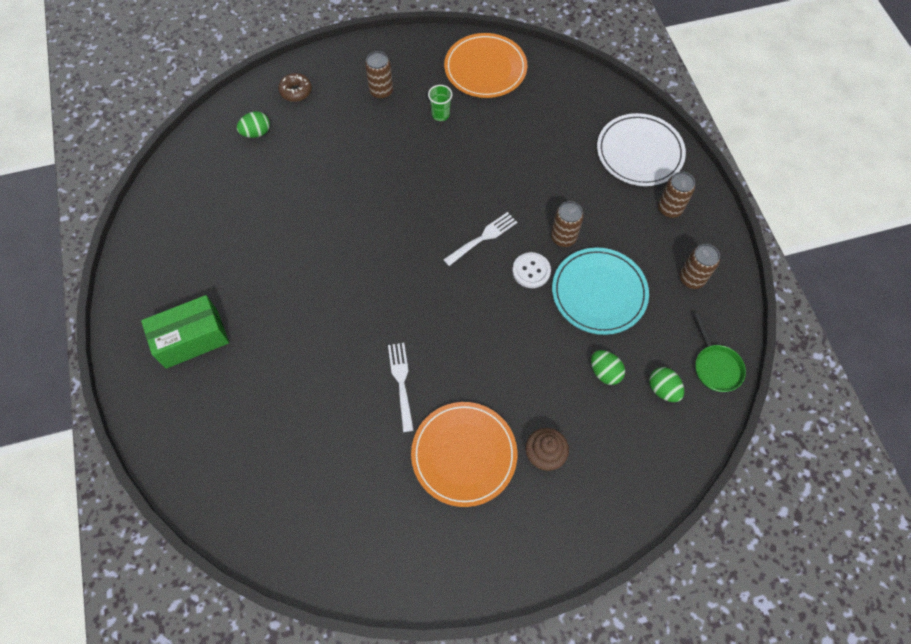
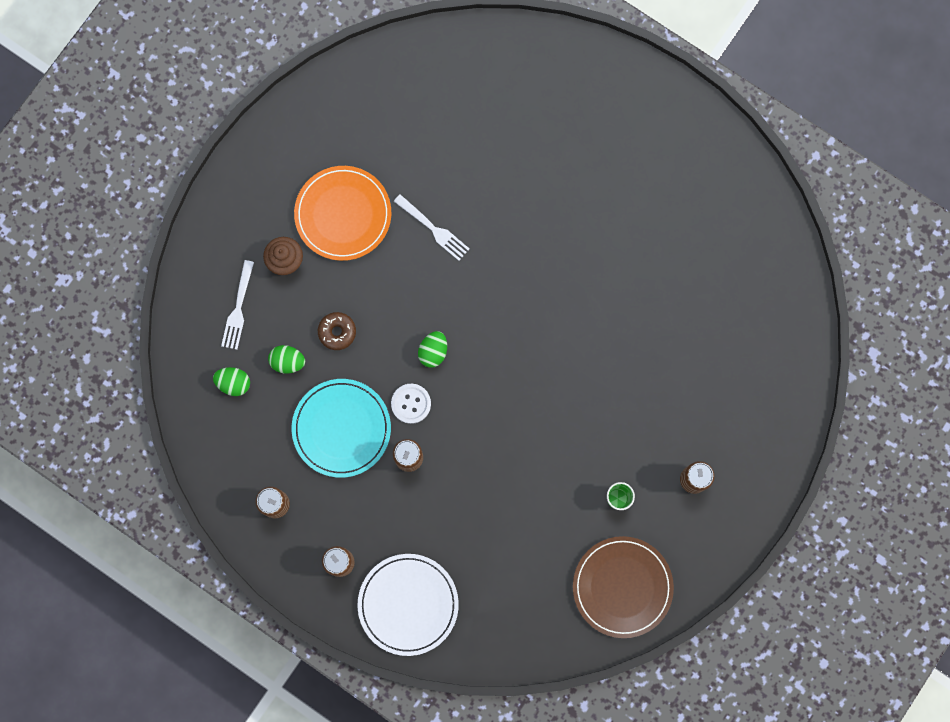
camera: 140 degrees right, 15 degrees up
(192, 339) = (620, 133): green box -> none
(256, 133) = (758, 344): green egg -> green egg (433, 351)
(296, 91) = (769, 415): brown donut -> brown donut (337, 332)
(482, 238) = (474, 401): white fork -> white fork (238, 308)
(485, 68) = (622, 587): orange plate -> brown plate
(715, 366) = (206, 436): green pan -> none

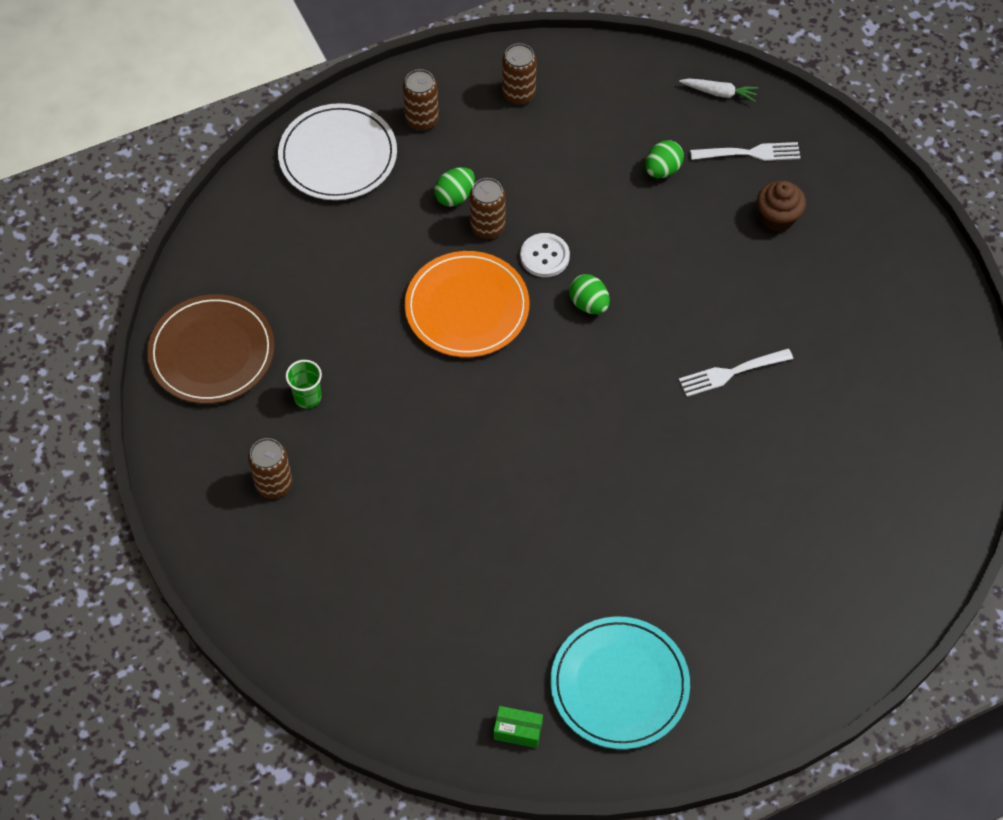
camera: 120 degrees right, 20 degrees down
(192, 357) = (719, 93): none -> white carrot
(234, 383) = (669, 115): green egg -> green egg (455, 196)
(238, 308) = (749, 153): white fork -> white fork turned 135 degrees clockwise
(337, 332) = (667, 227): brown donut -> none
(341, 428) = (559, 183): turquoise plate -> turquoise plate (619, 685)
(343, 214) = (800, 294): orange plate -> orange plate (467, 307)
(763, 229) = (518, 731): none -> green box

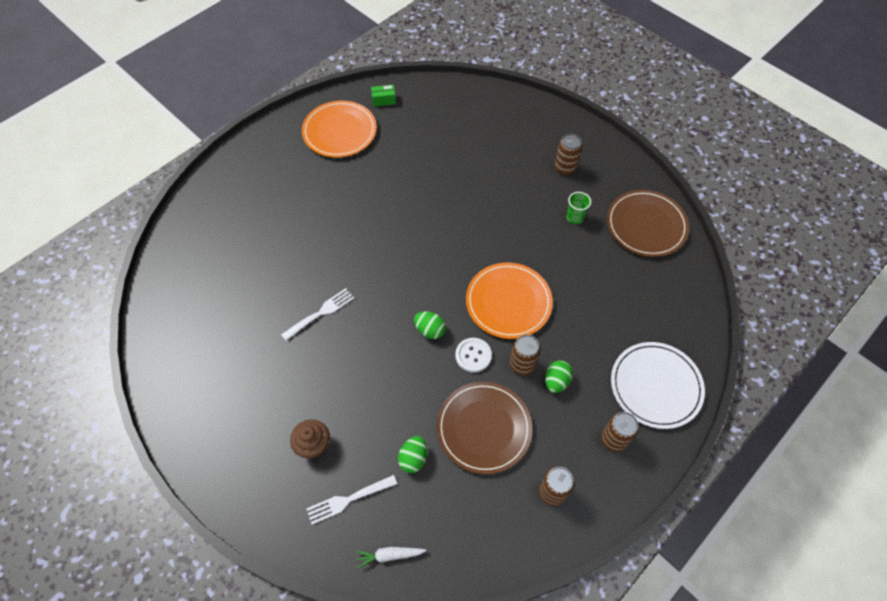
camera: 160 degrees right, 0 degrees up
(567, 175) = (484, 428): none -> brown plate
(619, 685) = (339, 131): turquoise plate -> orange plate

